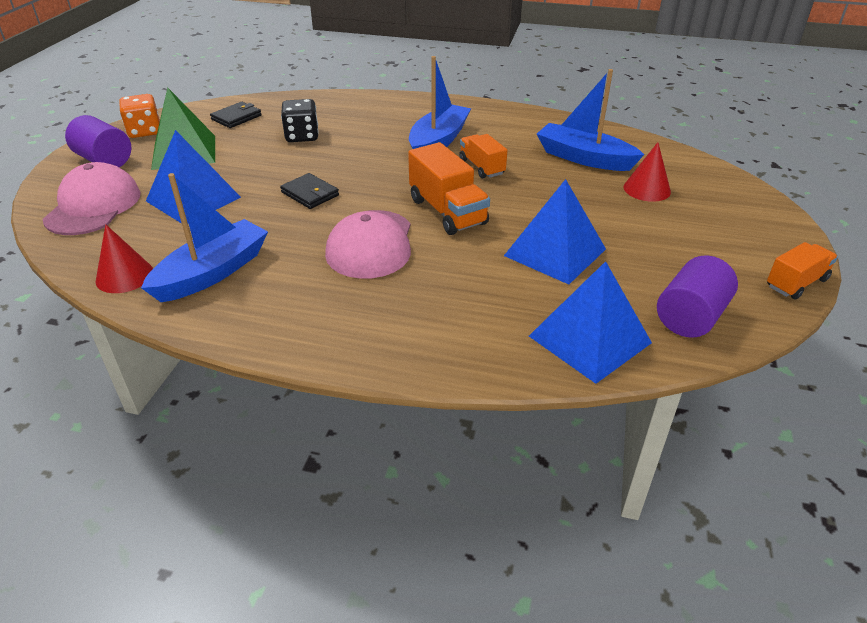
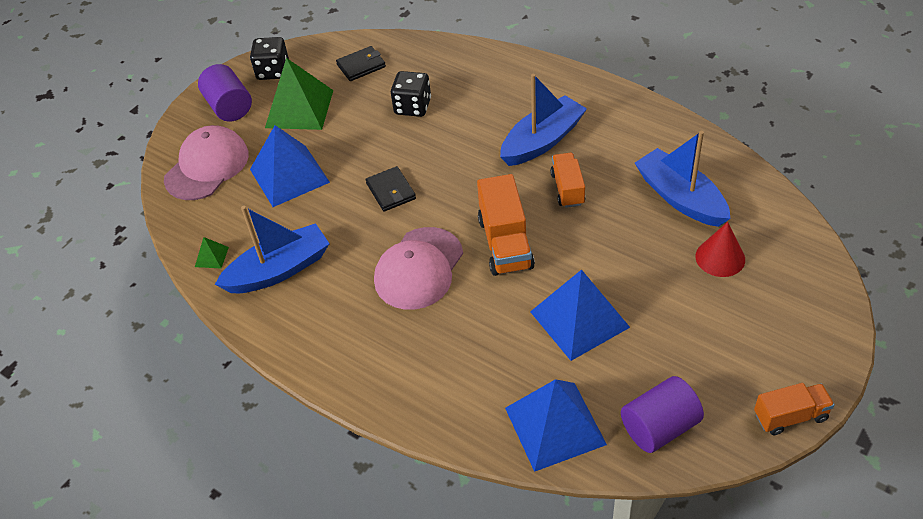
camera: 25 degrees right, 10 degrees up
(124, 276) = (211, 257): red cone -> green pyramid
(145, 131) = (273, 71): orange dice -> black dice

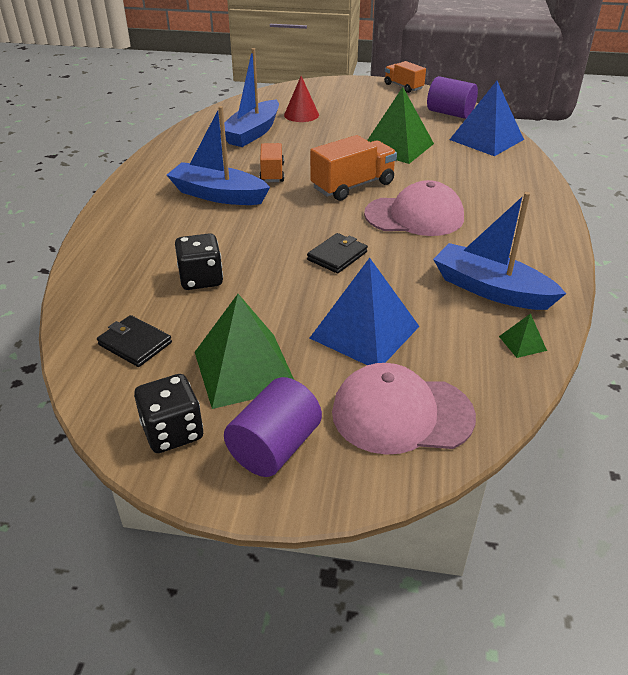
camera: 120 degrees left, 10 degrees down
(567, 189) = (272, 173): orange truck -> orange truck turned 120 degrees clockwise
(579, 319) = (397, 146): blue pyramid -> green pyramid

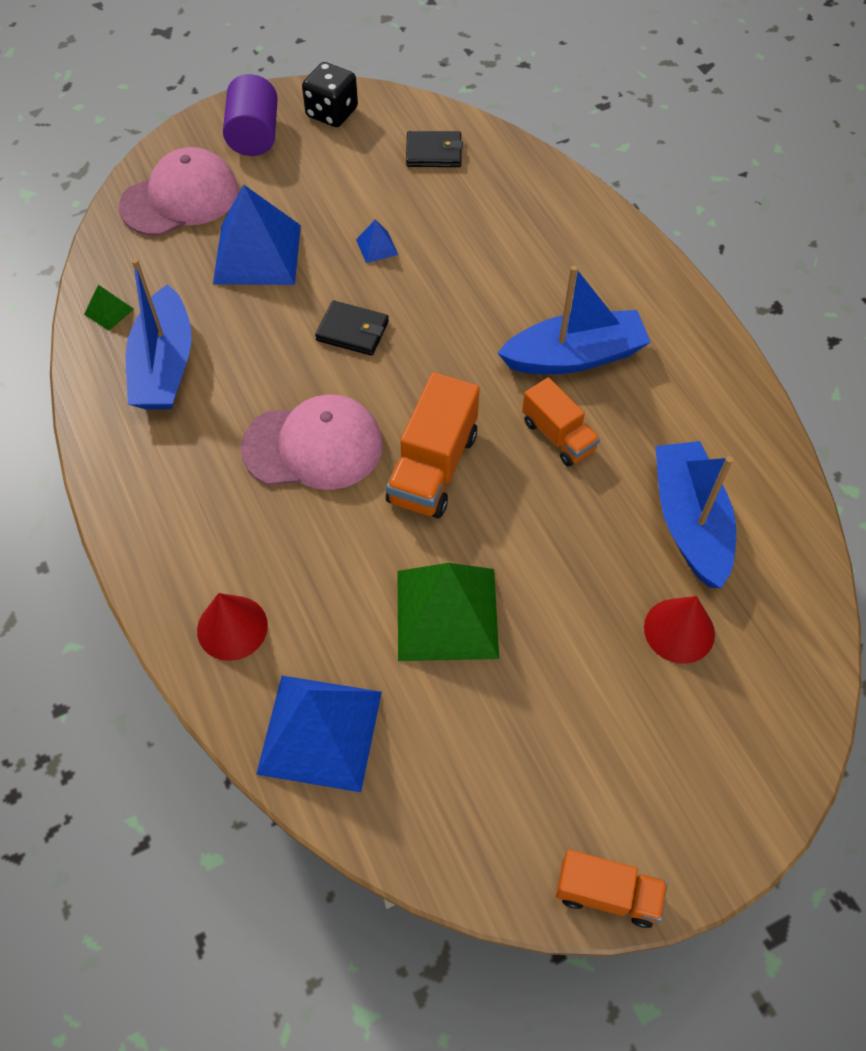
camera: 145 degrees right, 20 degrees up
(201, 279) = (454, 234): black dice -> none
(244, 369) = (327, 175): green pyramid -> none
(266, 296) = (377, 247): none -> blue pyramid
(337, 256) = (352, 331): black wallet -> black wallet turned 75 degrees counterclockwise
(414, 216) = (313, 446): pink cap -> pink cap turned 150 degrees counterclockwise
(450, 113) = (437, 808): purple cylinder -> none
(491, 289) = (164, 365): blue boat -> blue boat turned 90 degrees clockwise
(511, 174) = (232, 627): none -> red cone

